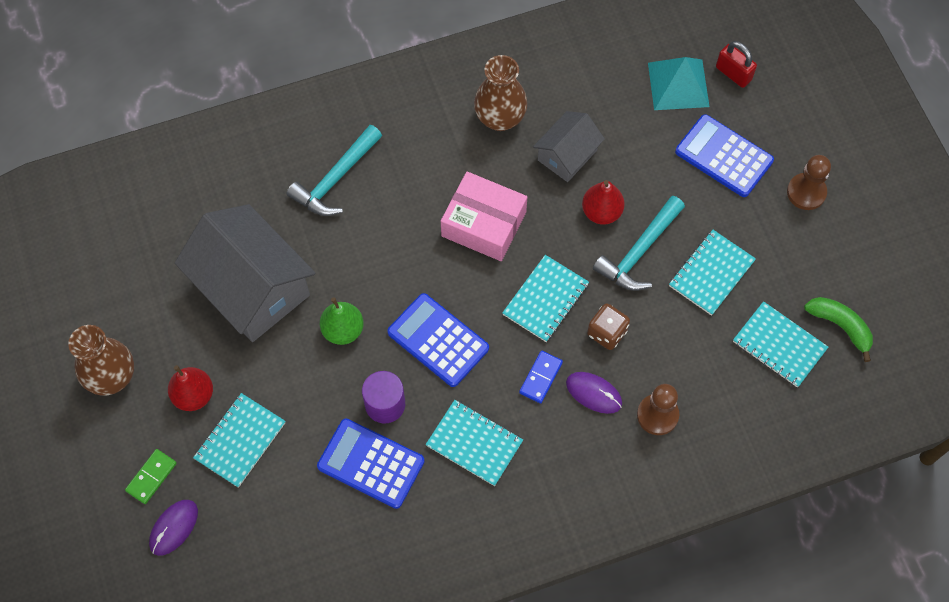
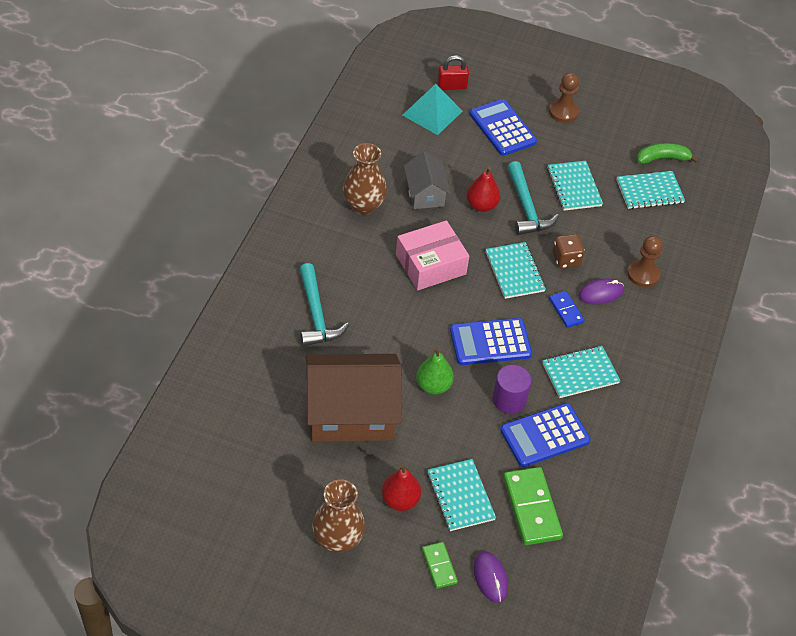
camera: 55 degrees left, 15 degrees down
(252, 288) = (351, 413): grey house -> brown house
(278, 509) = (531, 508): none -> green domino
(724, 156) = (502, 128): blue calculator -> blue calculator turned 75 degrees clockwise

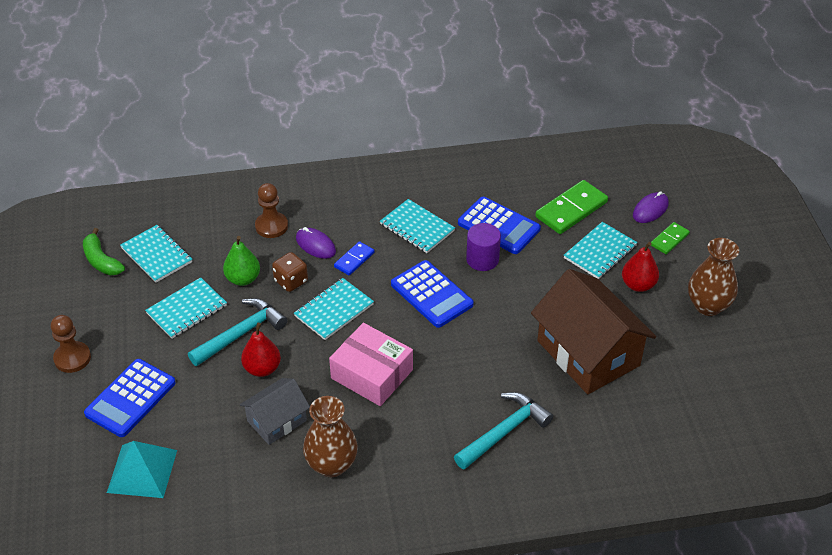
camera: 115 degrees left, 5 degrees down
(433, 386) = (510, 312): green pear -> green pear (243, 279)
(452, 86) = (82, 473): red padlock -> none

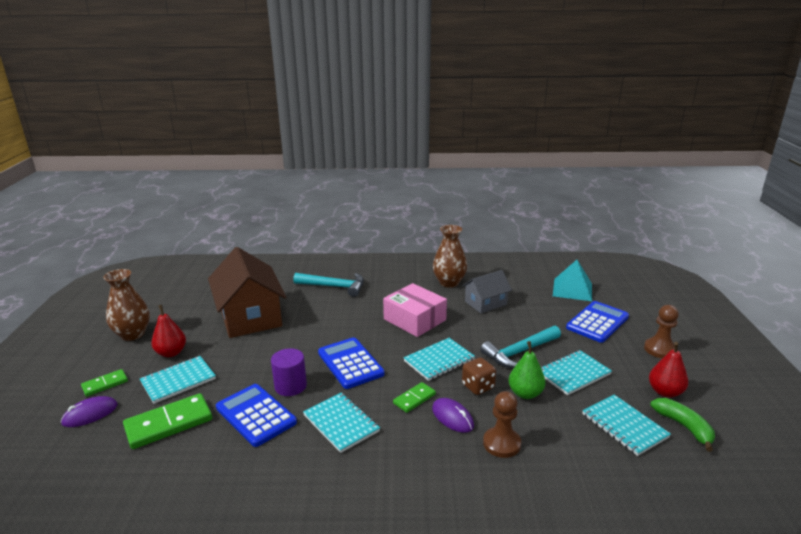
camera: 170 degrees left, 20 degrees down
(262, 368) = (499, 329): red pear -> red pear (665, 392)
(354, 260) = (414, 399): blue domino -> green domino
(504, 431) = (334, 286): turquoise hammer -> turquoise hammer turned 135 degrees counterclockwise

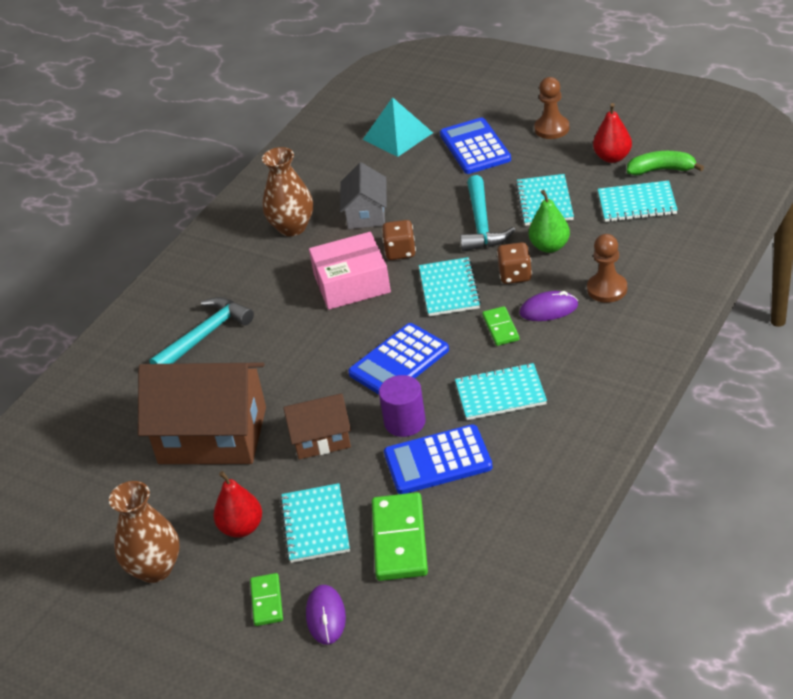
camera: 55 degrees left, 15 degrees up
(261, 356) = (321, 438): none -> brown house
(350, 363) = (399, 362): blue calculator -> blue calculator turned 45 degrees counterclockwise
(460, 328) = (400, 252): none -> brown dice

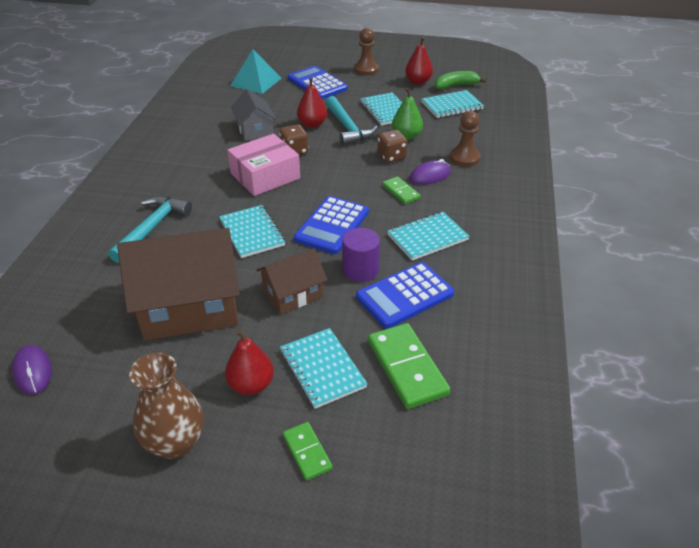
camera: 25 degrees left, 0 degrees up
(292, 227) = (198, 144): brown vase -> none
(326, 616) = (373, 455): purple mouse -> purple mouse (33, 371)
(439, 213) = (312, 124): none -> red pear
(449, 289) = (345, 171): turquoise notebook -> turquoise notebook (252, 233)

